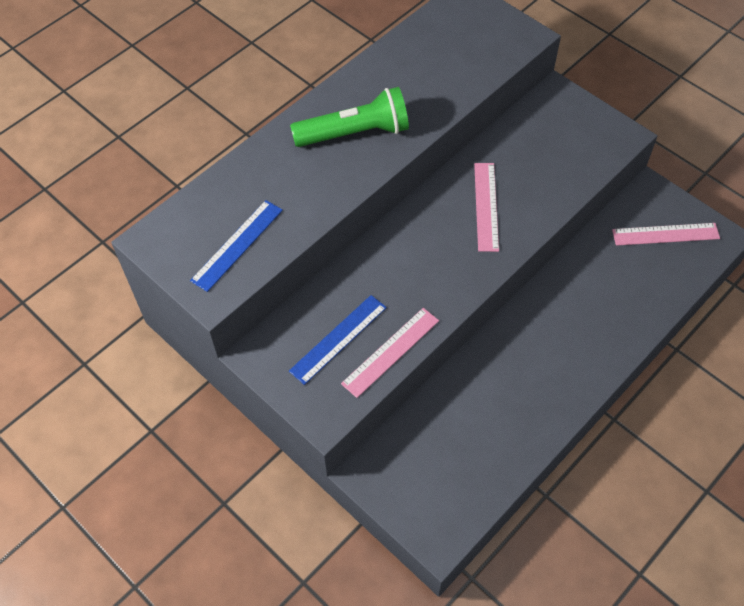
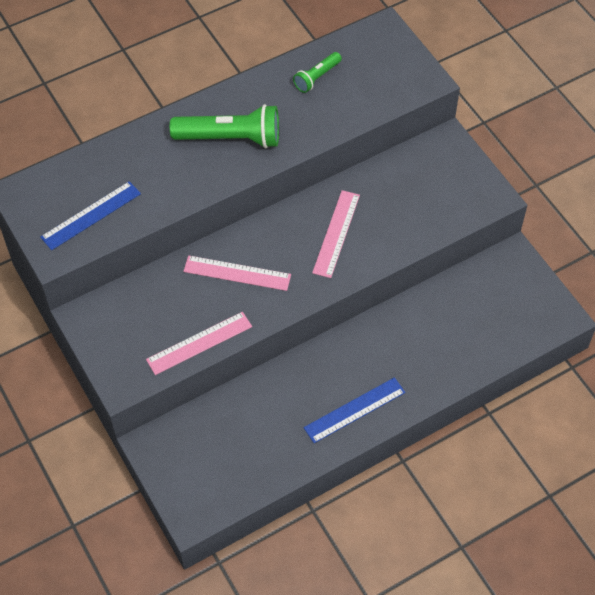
camera: 15 degrees right, 0 degrees up
(338, 339) = (158, 320): blue ruler -> blue ruler (354, 410)
(418, 56) = (317, 77): none -> green flashlight
(665, 234) = (509, 301): pink ruler -> pink ruler (237, 273)

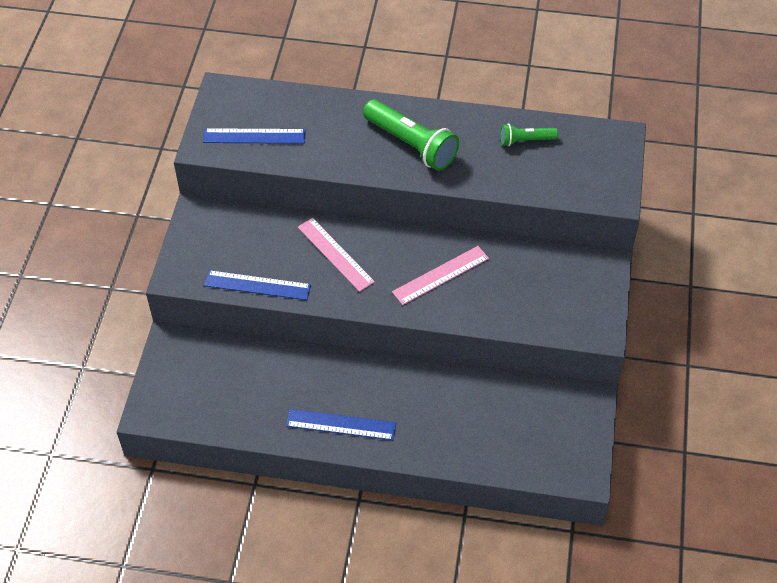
camera: 40 degrees right, 5 degrees down
(199, 343) = (257, 285): pink ruler -> blue ruler

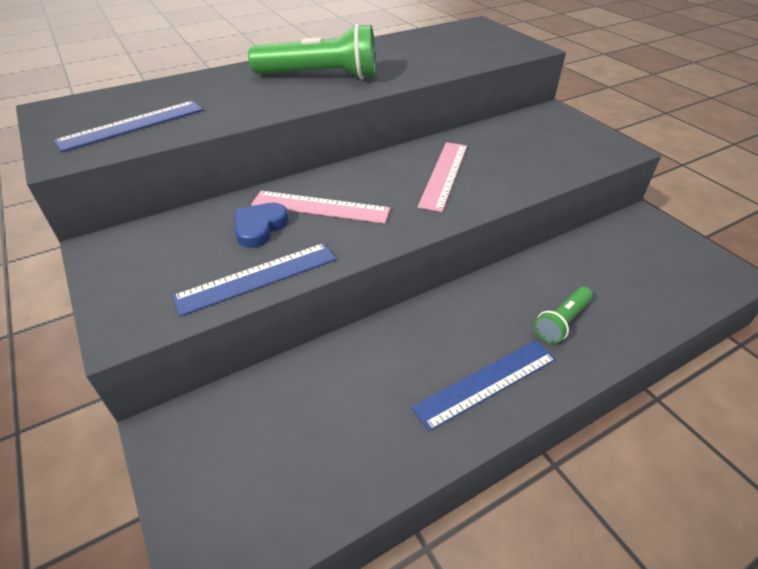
camera: 40 degrees left, 10 degrees down
(287, 249) = (259, 227): none -> blue heart
(525, 141) = (415, 45): green flashlight -> green flashlight (561, 322)

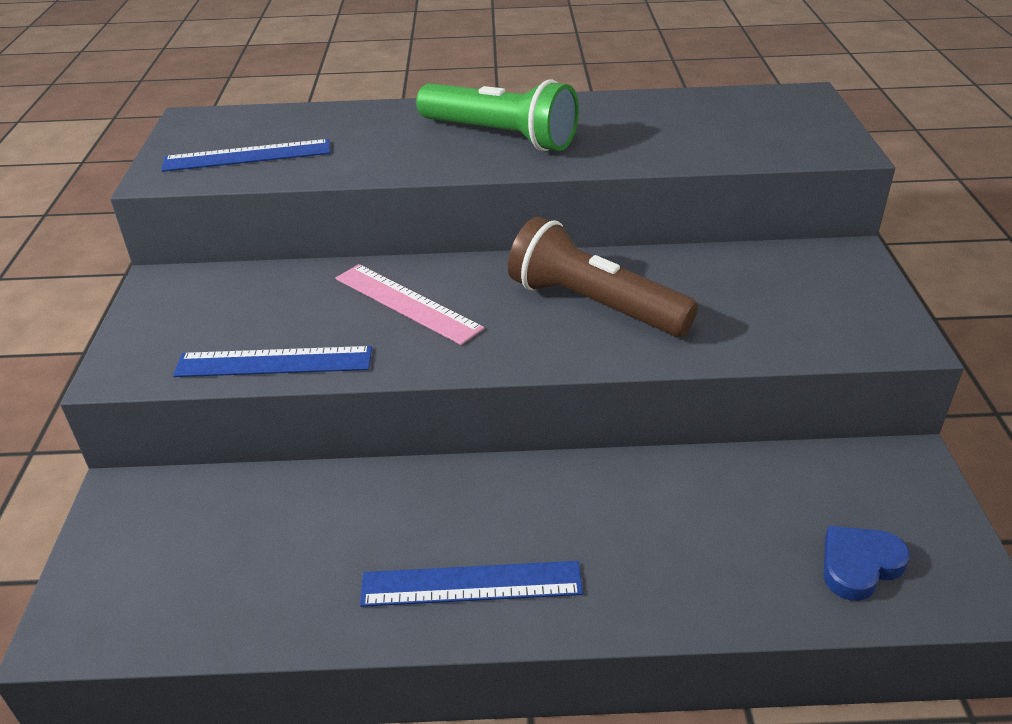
camera: 30 degrees right, 5 degrees down
(259, 227) = (322, 307): blue heart -> blue heart (859, 565)
(444, 175) = (594, 305): pink ruler -> brown flashlight
(561, 322) = (636, 553): green flashlight -> none

